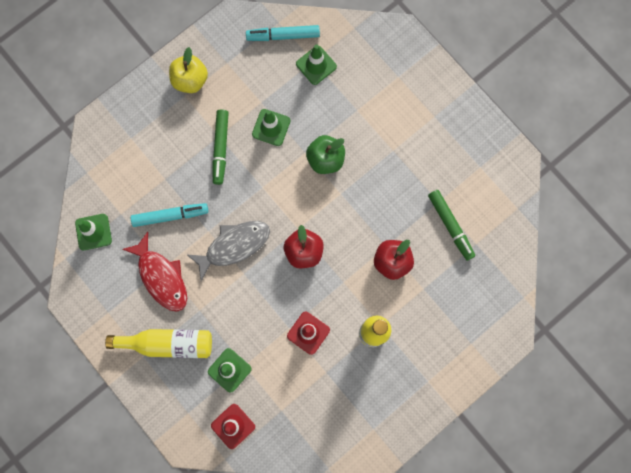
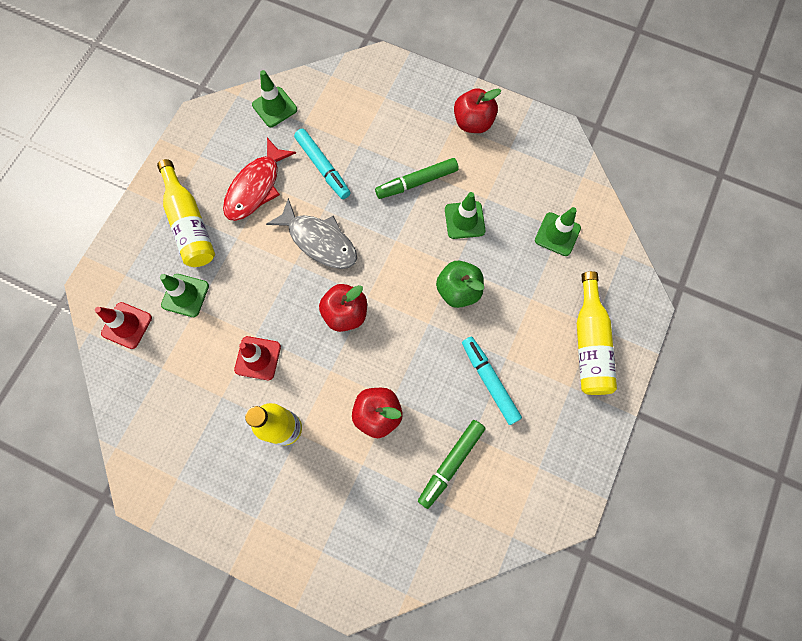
camera: 65 degrees right, 5 degrees down
(190, 80) = (473, 122): yellow apple -> red apple
(283, 36) = (570, 187): turquoise marker -> turquoise marker (489, 381)
(409, 86) = (589, 343): none -> yellow bottle

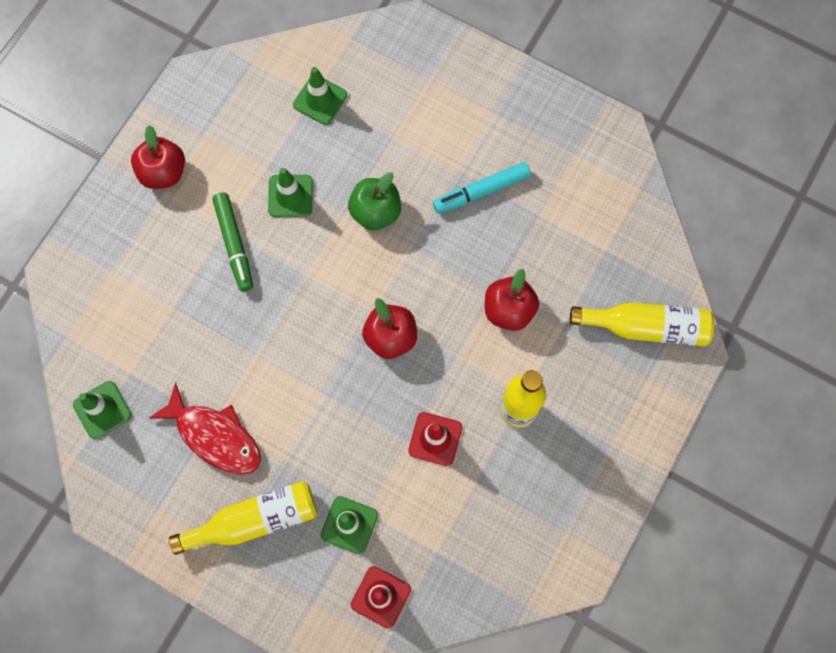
camera: 85 degrees left, 0 degrees up
(319, 241) = (296, 362): grey fish -> none
(323, 167) = (198, 353): turquoise marker -> none
(451, 463) = (565, 240): green marker -> none
(589, 343) = (448, 87): yellow bottle -> yellow bottle (646, 327)

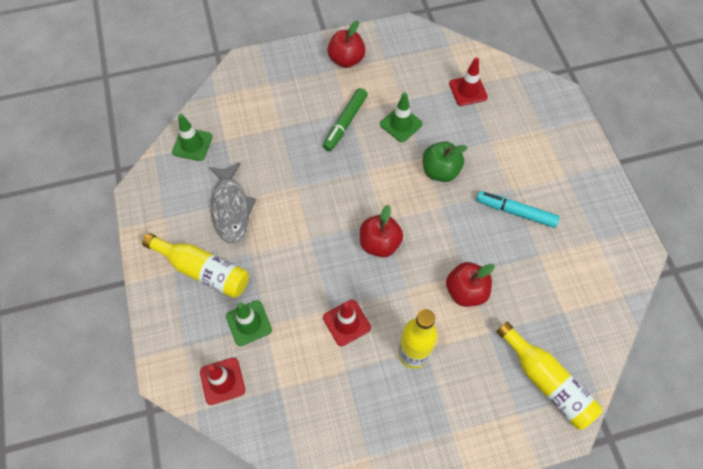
camera: 45 degrees right, 10 degrees down
(215, 436) = (231, 208): red fish -> grey fish
(320, 100) = (468, 90): green traffic cone -> red traffic cone

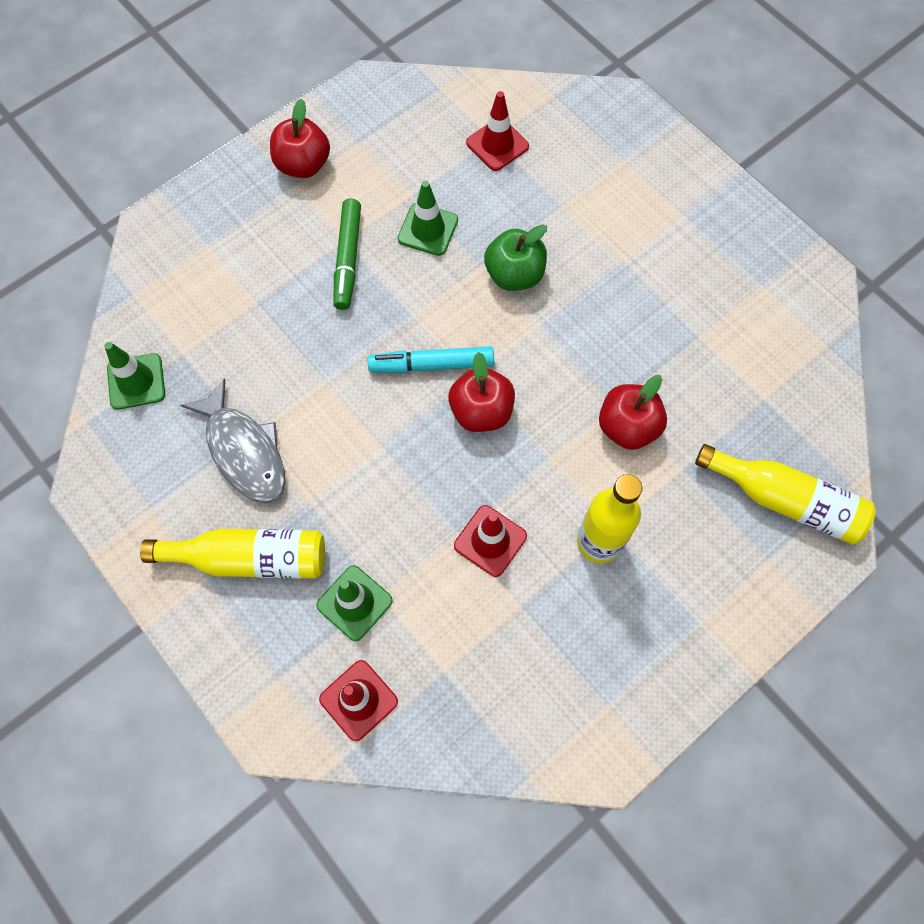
camera: 25 degrees left, 5 degrees up
(515, 212) = (641, 291): turquoise marker -> turquoise marker (431, 365)

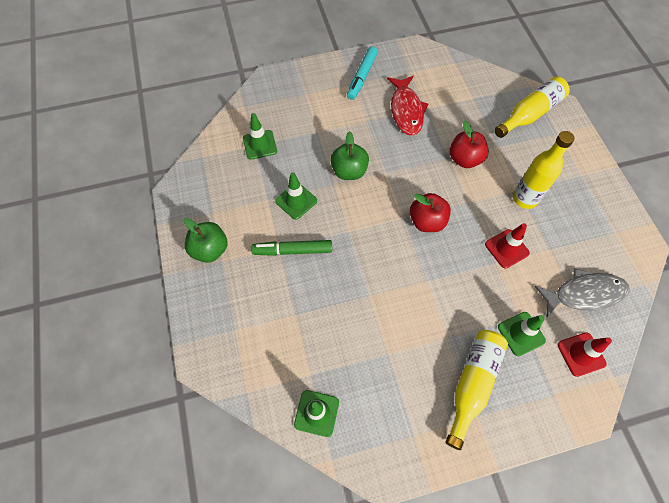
camera: 65 degrees left, 5 degrees down
(244, 451) = (398, 361): grey fish -> grey fish (584, 294)
(303, 165) = (210, 249): red apple -> green apple
(348, 259) = (293, 250): green marker -> green marker turned 150 degrees clockwise
(431, 365) = (386, 234): turquoise marker -> turquoise marker (362, 77)
(497, 144) = (260, 145): red traffic cone -> green traffic cone
(675, 308) = (406, 110): none -> red fish

